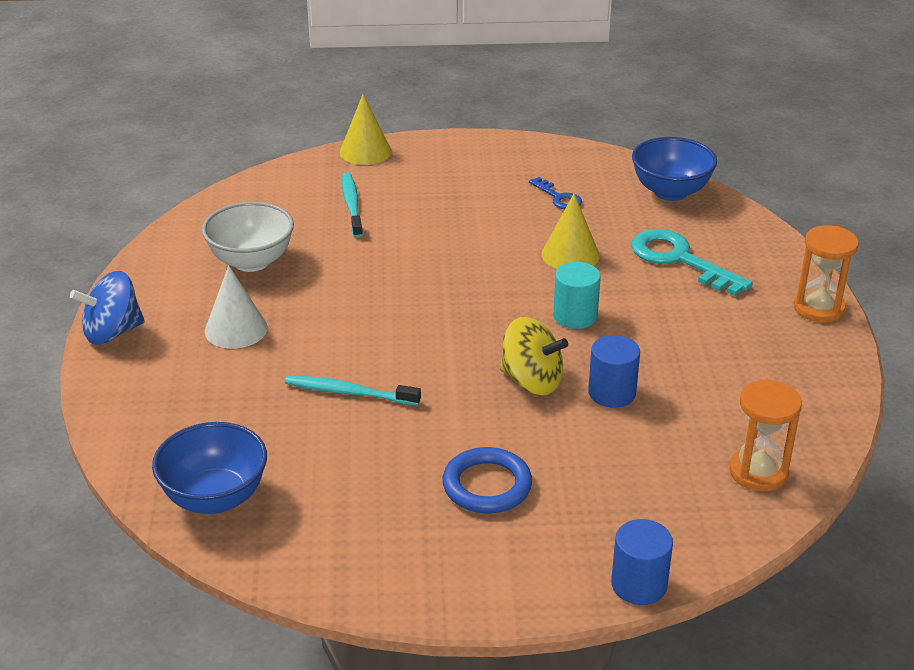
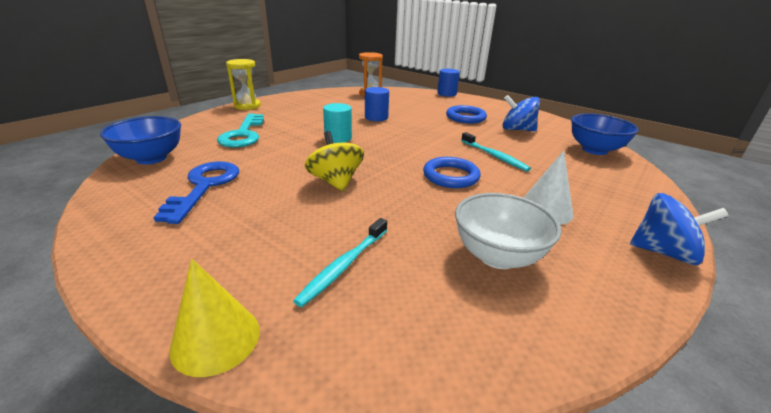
camera: 140 degrees left, 5 degrees down
(367, 325) = (451, 176): none -> blue ring
(369, 493) = (517, 130): none -> blue spinning top
(532, 381) = (401, 130): yellow spinning top -> yellow spinning top (335, 181)
(558, 197) = (204, 186): blue key -> blue key, size x1.87
(570, 255) = (280, 157): yellow cone -> none
(819, 308) = (247, 106): orange hourglass -> yellow hourglass

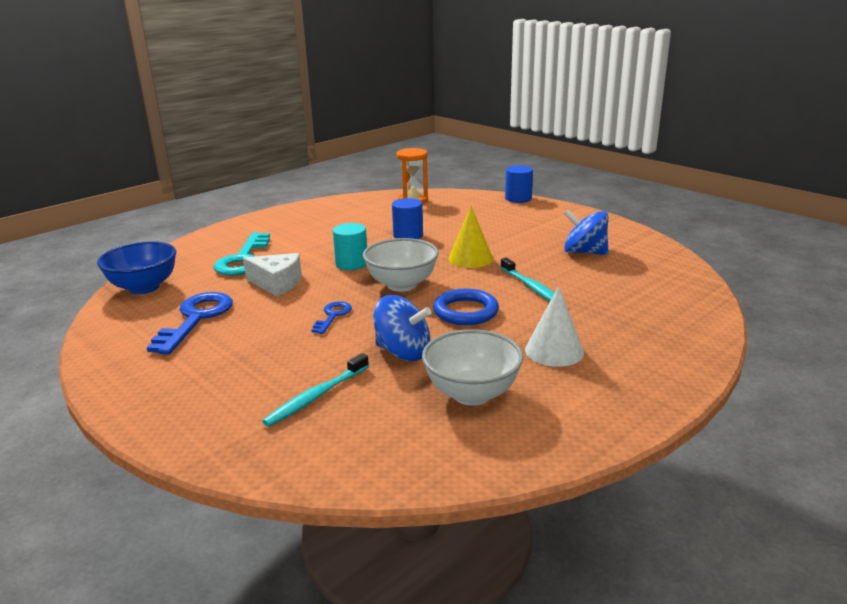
camera: 10 degrees right, 5 degrees down
(216, 339) = (195, 445): yellow cone -> yellow cone (470, 258)
(247, 106) = (254, 221): yellow hourglass -> none
(277, 154) = (277, 283): none -> white cheese
(335, 181) = (333, 316): yellow spinning top -> blue key
(386, 154) = (402, 285): none -> white bowl
(465, 117) = (525, 235): blue ring -> none
(594, 150) = (670, 280): blue bowl -> none
(663, 252) = (656, 397): blue spinning top -> blue spinning top (403, 352)

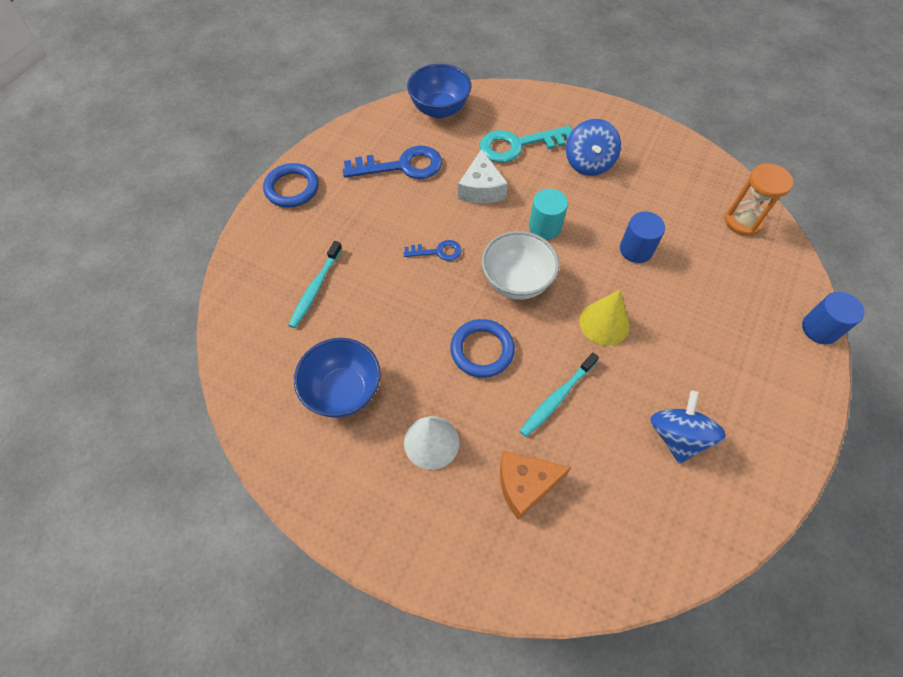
camera: 70 degrees right, 35 degrees up
(139, 396) = (292, 188): none -> blue ring
(317, 396) = (315, 288): turquoise toothbrush -> turquoise toothbrush turned 90 degrees counterclockwise
(403, 352) = (393, 323): blue spinning top -> blue spinning top (588, 163)
(472, 394) = (343, 391): white bowl -> blue bowl
(610, 314) = (525, 484): none -> orange cheese

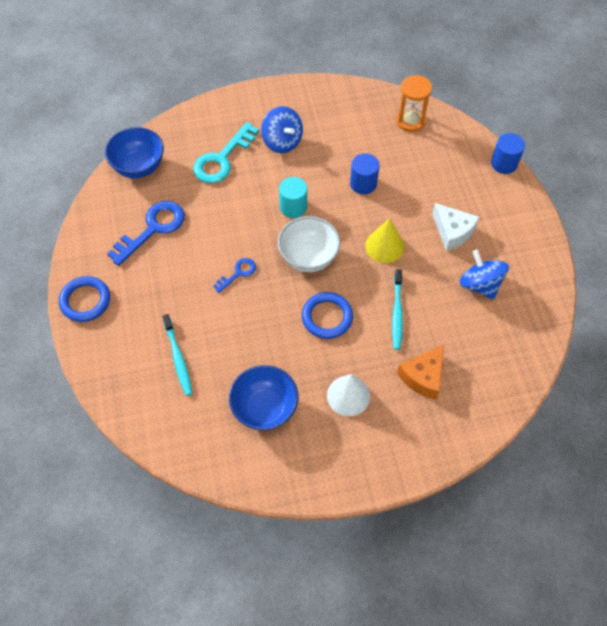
camera: 40 degrees left, 0 degrees up
(481, 189) = (226, 208): white cheese -> white cheese (452, 232)

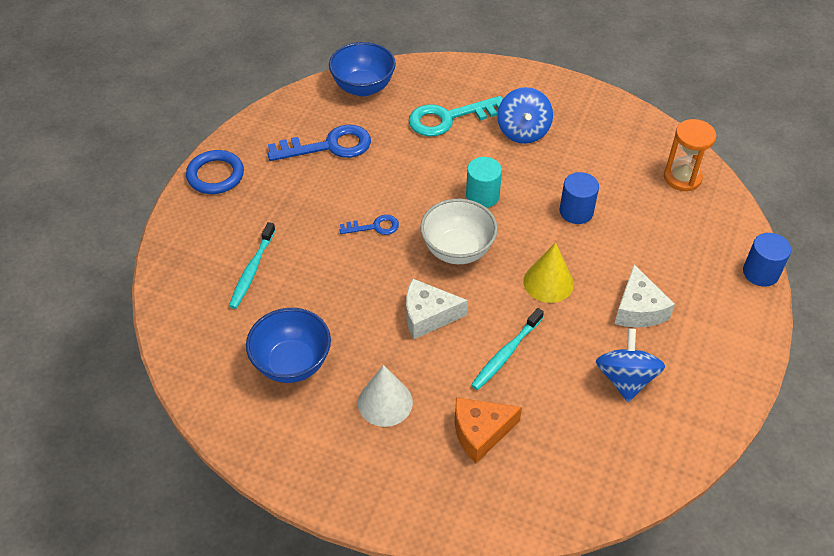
camera: 35 degrees right, 10 degrees down
(327, 317) = (428, 316): blue ring -> white cheese

